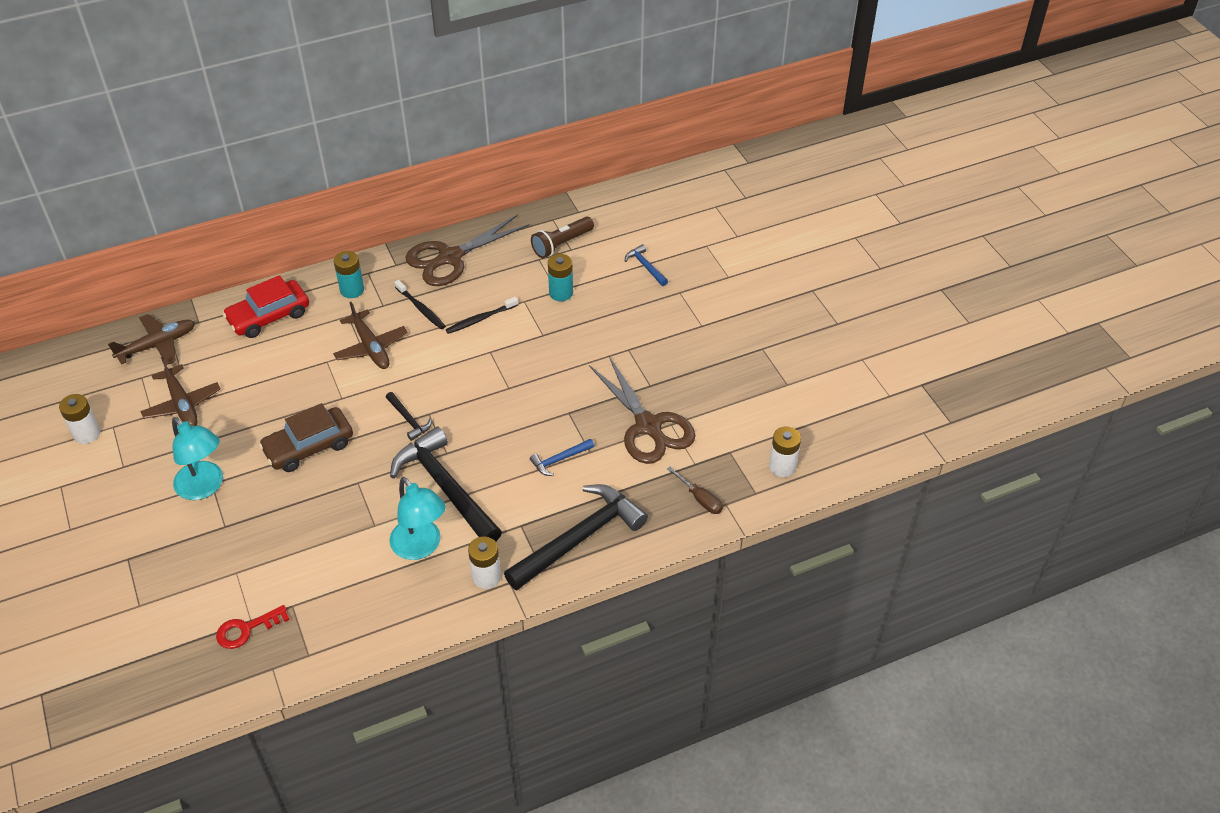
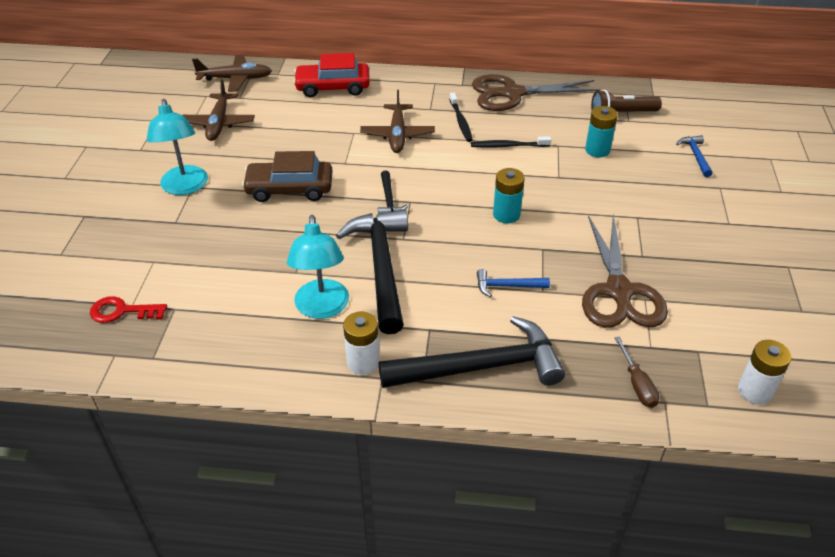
camera: 30 degrees right, 5 degrees down
(87, 434) = (135, 118): white battery -> none
(352, 290) = (412, 90): turquoise battery -> turquoise battery (506, 214)

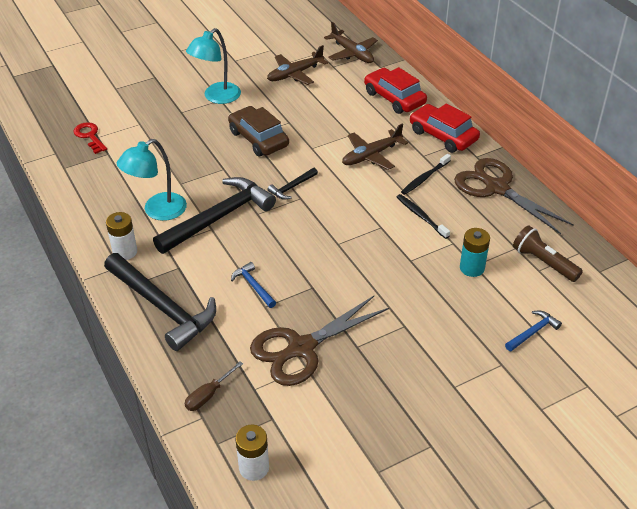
camera: 55 degrees right, 0 degrees up
(416, 87) = (443, 135): none -> red car
(506, 214) = (333, 252): turquoise battery -> none

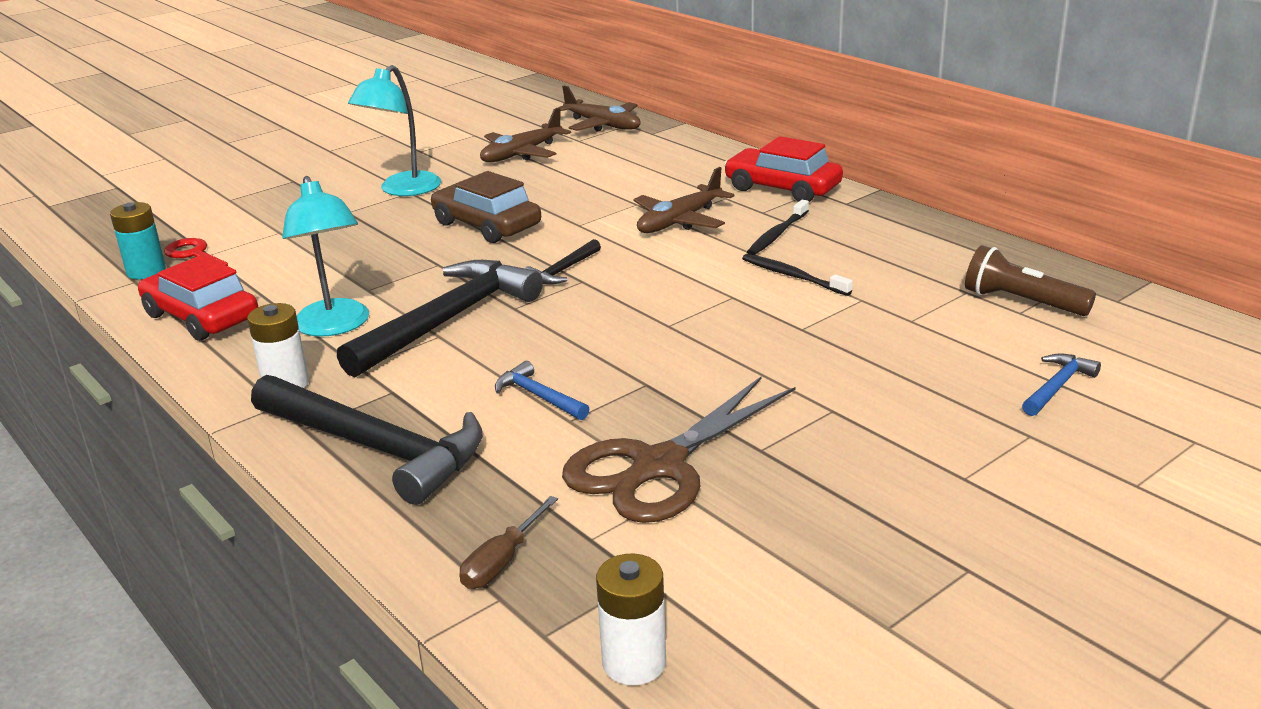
camera: 10 degrees left, 15 degrees down
(157, 211) = (335, 326): turquoise lamp -> turquoise lamp turned 60 degrees counterclockwise
(394, 98) = (688, 160): red car -> red car (201, 317)
(472, 268) = (909, 324): turquoise battery -> turquoise battery (146, 271)
(496, 188) = (896, 231): brown scissors -> none

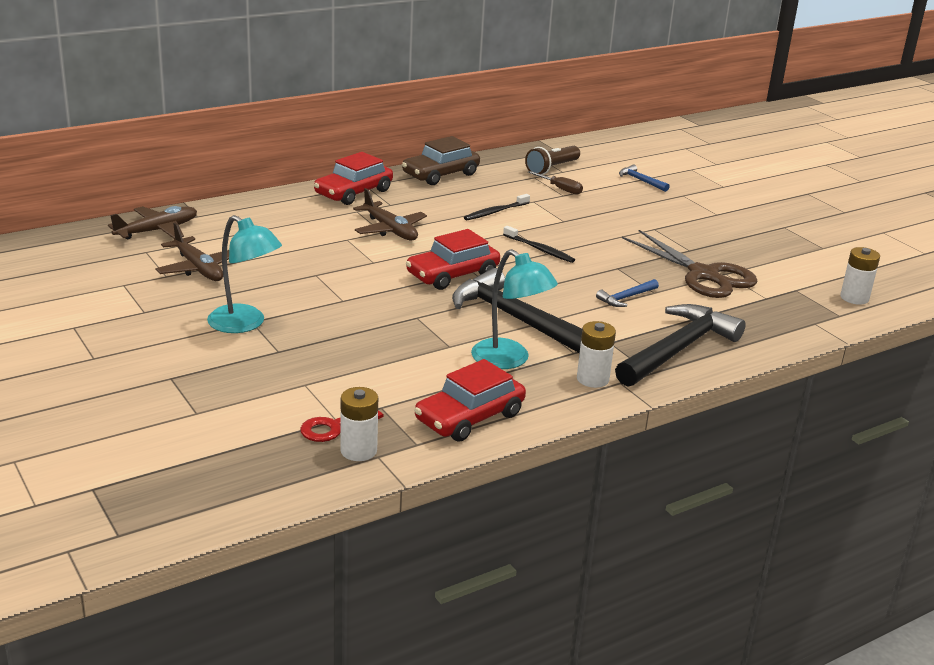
camera: 85 degrees left, 0 degrees up
(146, 271) = (358, 451): turquoise battery -> white battery
(335, 326) = (509, 360): turquoise lamp -> turquoise lamp turned 60 degrees clockwise
(486, 225) = (352, 294): brown car -> brown car (440, 174)
(502, 562) = (787, 320): brown screwdriver -> brown screwdriver (560, 189)
(563, 270) = (452, 275): black hammer -> red car
(777, 234) = (431, 206): black toothbrush -> black toothbrush (540, 249)

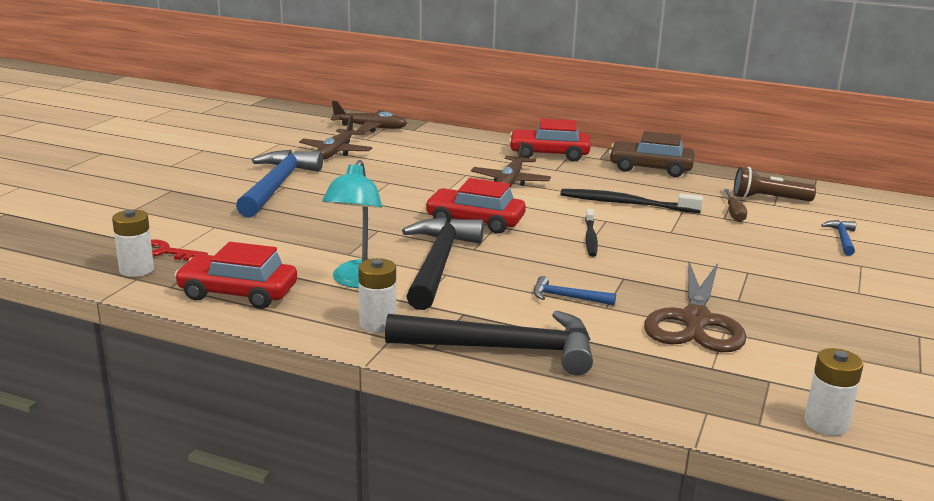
camera: 55 degrees right, 5 degrees down
(245, 324) = (277, 186): turquoise lamp -> blue hammer
(495, 212) = (625, 203): black toothbrush -> black toothbrush, size x1.57

